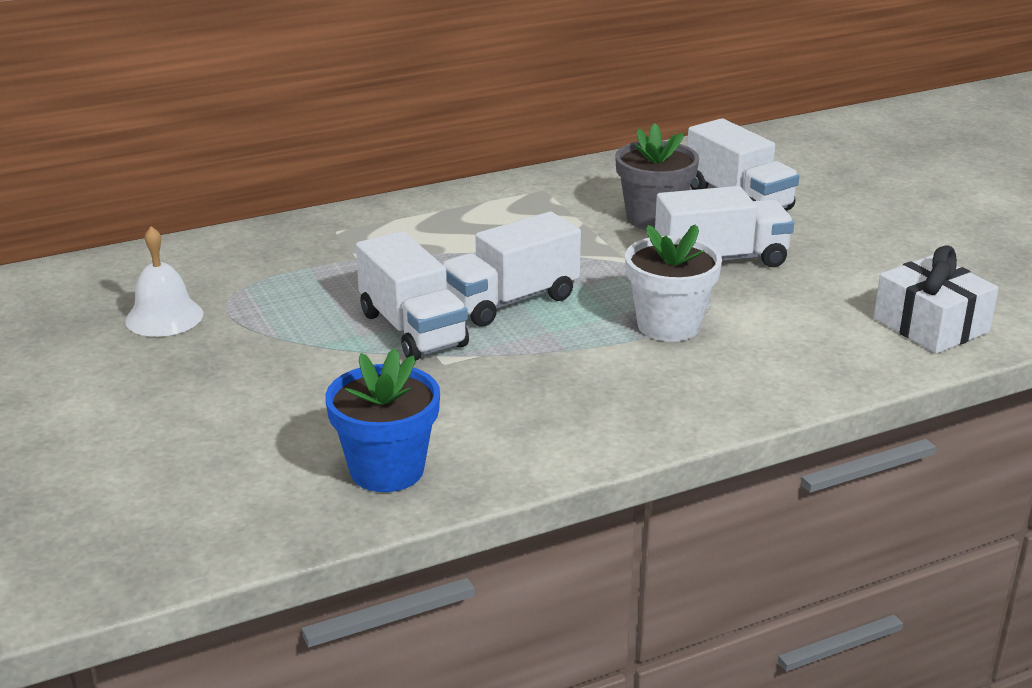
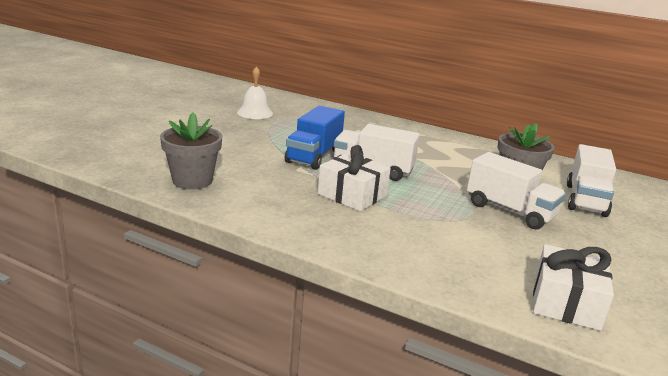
camera: 50 degrees right, 5 degrees down
(387, 470) = (192, 180): blue flower pot -> grey flower pot
(412, 330) = (314, 156): white truck -> blue truck
(573, 350) = (352, 195): none -> white gift
(668, 325) = (415, 213): white flower pot -> none

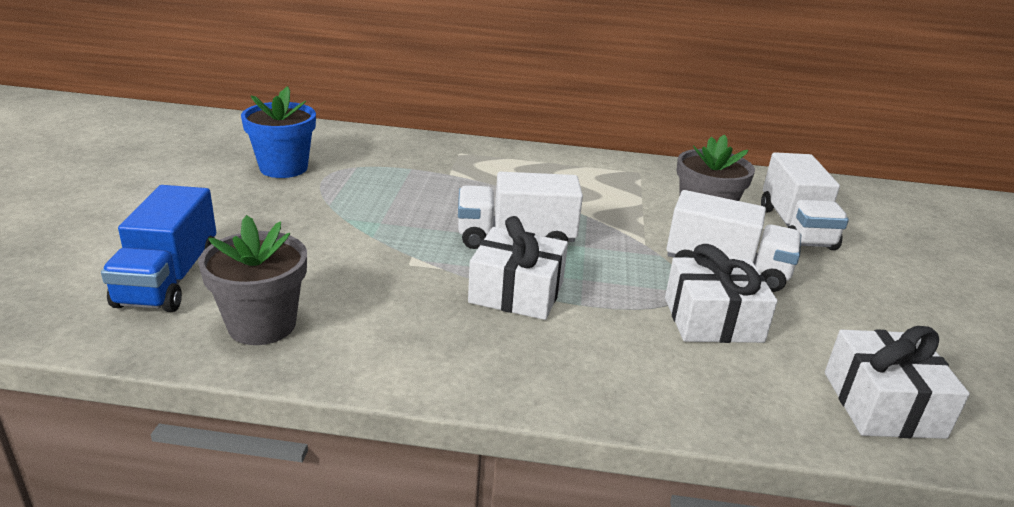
camera: 20 degrees left, 5 degrees up
(255, 113) = (283, 168): white bell -> blue flower pot
(314, 156) = (420, 232): blue truck -> blue truck (169, 280)
(476, 234) = (713, 320): none -> white gift

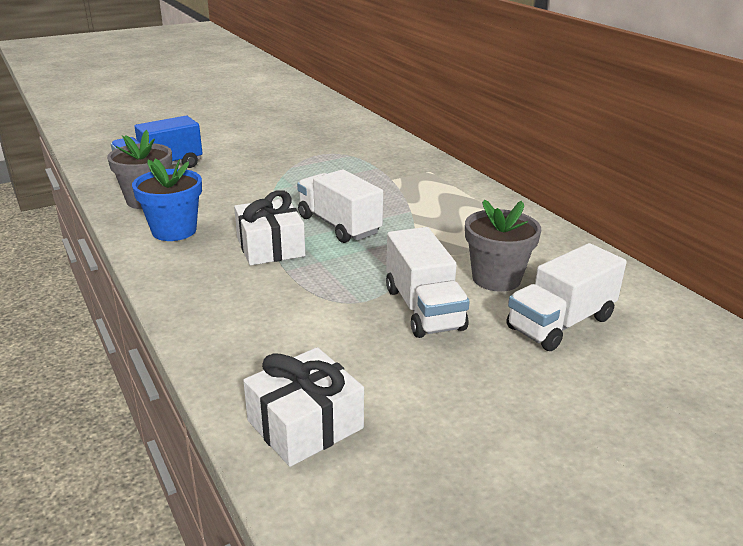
camera: 55 degrees right, 0 degrees up
(283, 168) = (313, 142): blue flower pot -> blue flower pot (174, 231)
(713, 320) = (333, 322): white gift -> none

